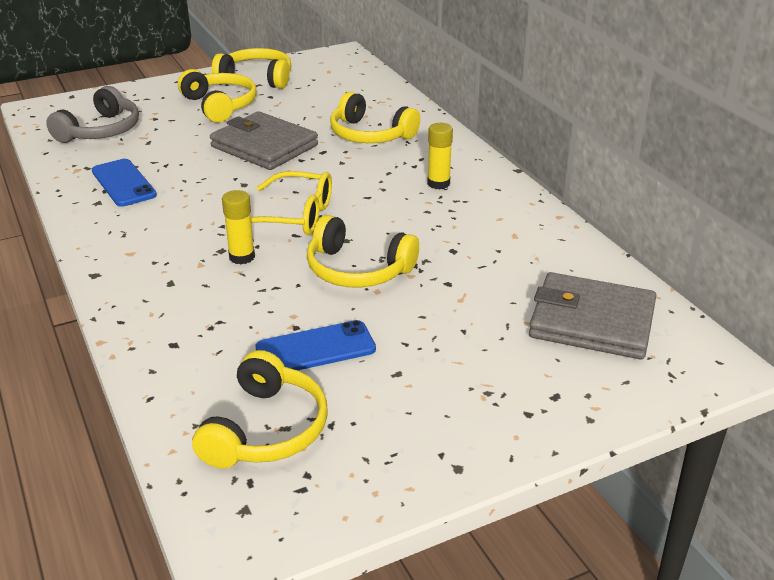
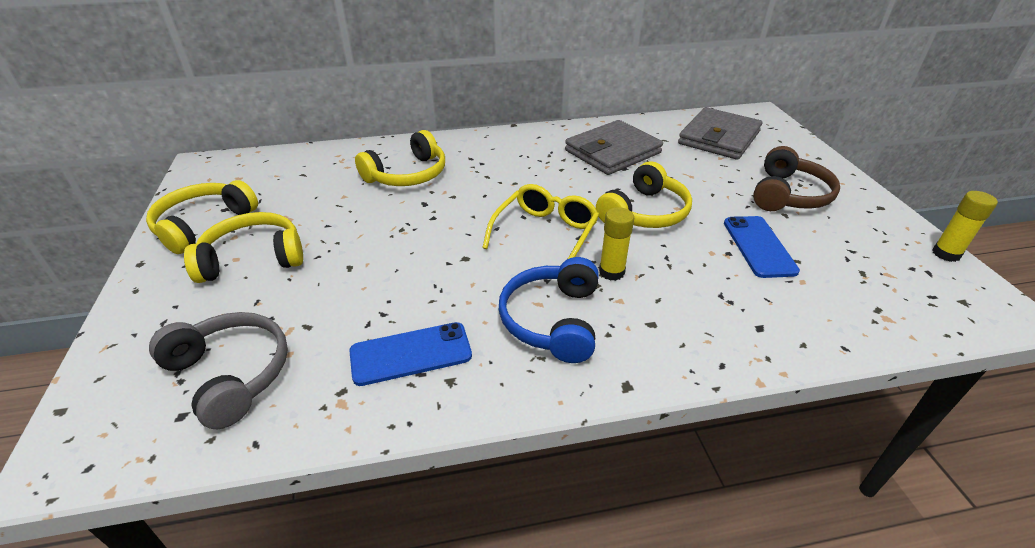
camera: 75 degrees left, 5 degrees up
(168, 234) = (552, 320): none -> blue headphones
(264, 146) = (387, 236): grey wallet -> grey wallet (612, 152)
(266, 429) = (868, 282): yellow headphones -> none
(438, 183) = (518, 157): yellow glue stick -> yellow glue stick (946, 254)
(451, 379) = (788, 195): none -> brown headphones

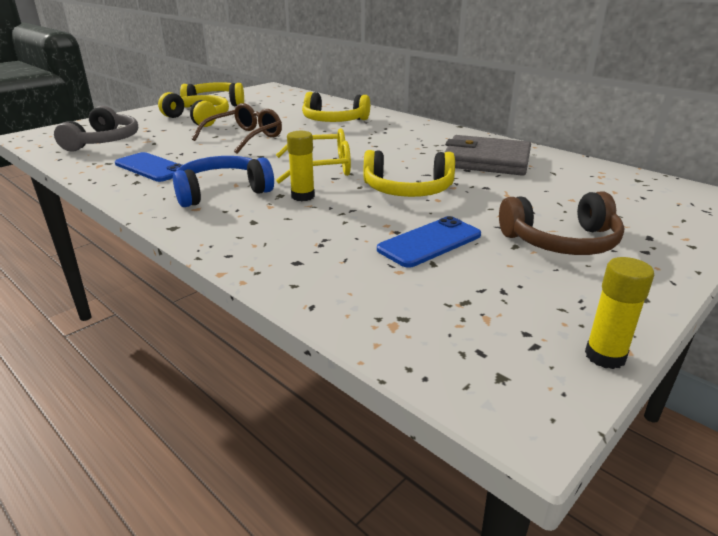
camera: 55 degrees right, 10 degrees down
(386, 248) = (245, 138): none -> brown glasses
(719, 138) = (614, 192): grey wallet -> none

